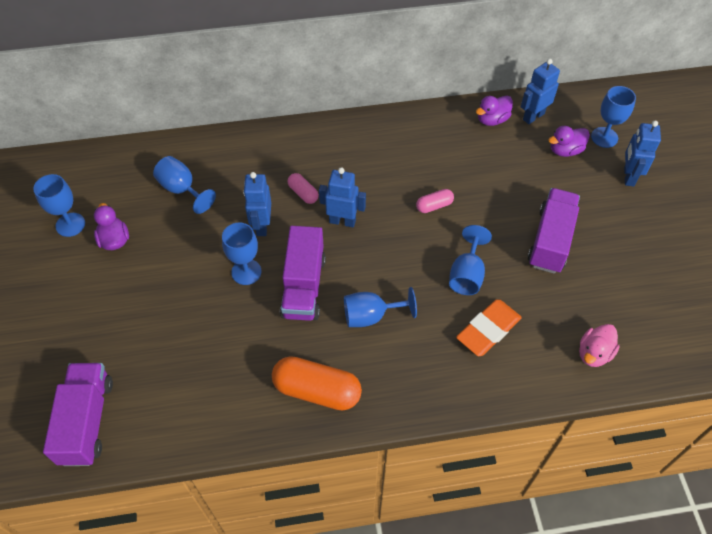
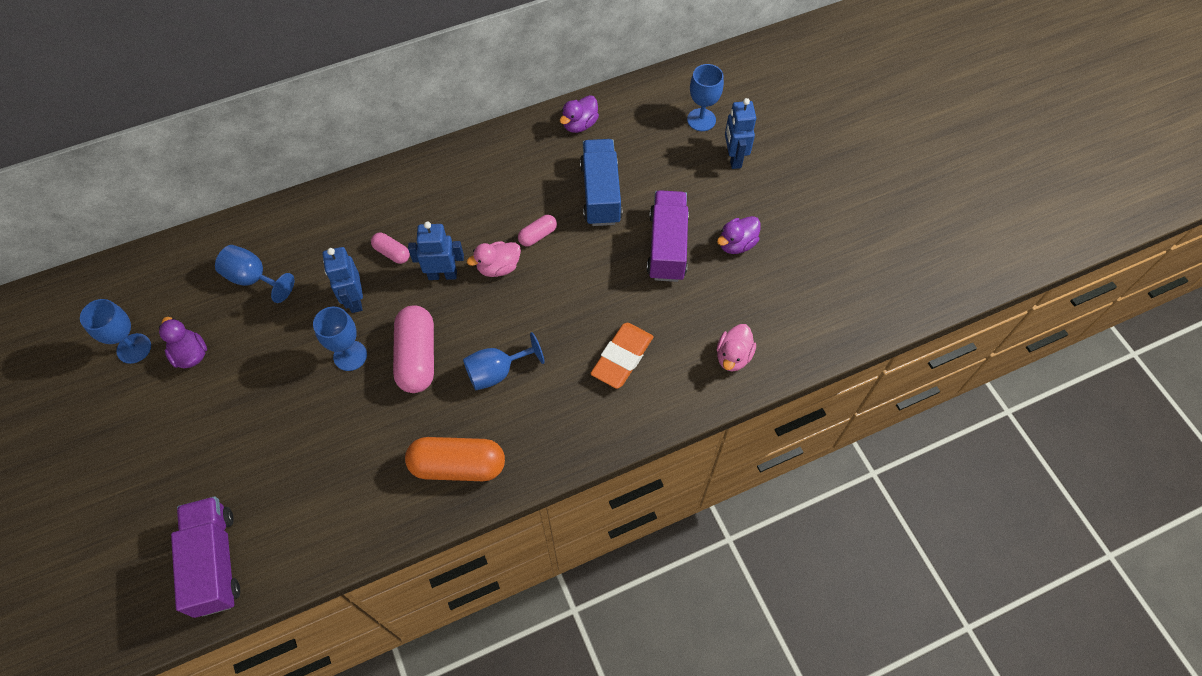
camera: 15 degrees left, 5 degrees up
(303, 286) = (417, 357): purple truck -> pink capsule
(393, 225) = (498, 267): none -> pink duck
(467, 275) = (588, 303): blue goblet -> none
(498, 182) = (601, 193): none -> blue truck
(533, 116) = (622, 111): blue robot -> none
(565, 150) = (663, 143): purple duck -> purple duck (736, 244)

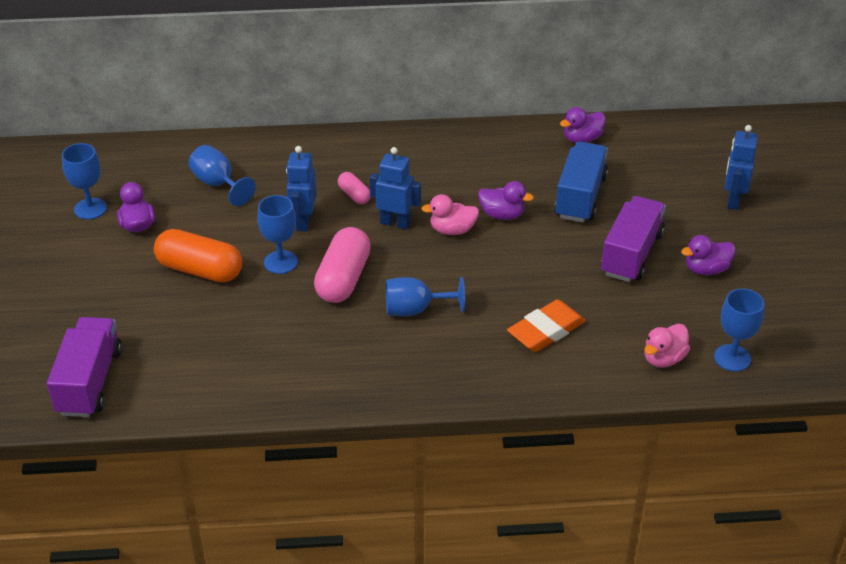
camera: 20 degrees right, 20 degrees down
(458, 466) = (345, 372): orange capsule -> orange capsule (200, 270)
(538, 235) = (502, 215): pink capsule -> purple duck
(701, 120) = (711, 162): blue goblet -> blue goblet (732, 358)

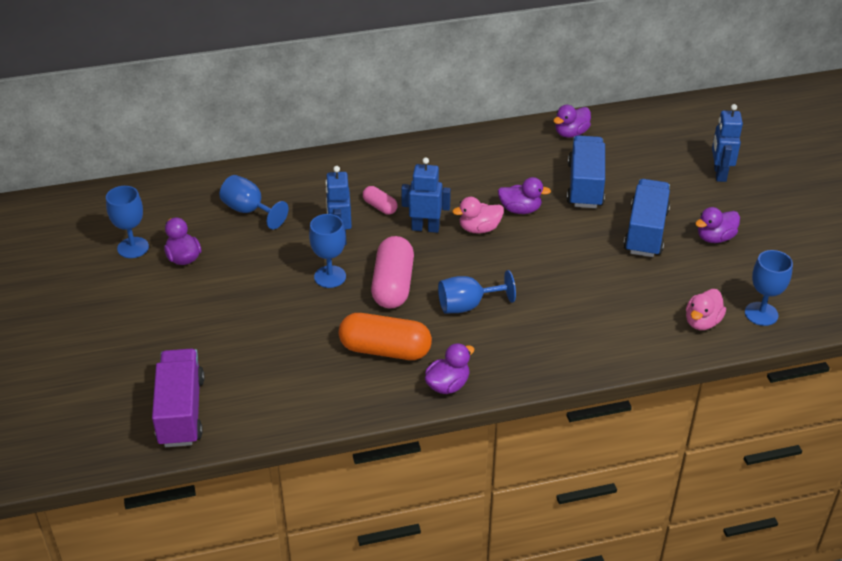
camera: 10 degrees left, 0 degrees up
(200, 270) = (256, 293): orange capsule -> orange capsule (385, 350)
(369, 390) = (447, 385): none -> purple duck
(546, 330) = (591, 309): orange eraser -> none
(631, 254) = (645, 232): purple truck -> blue truck

